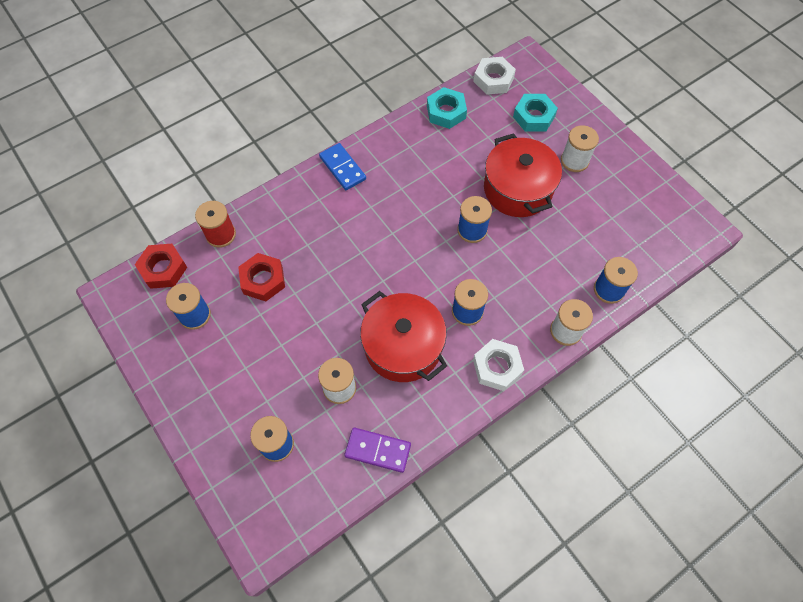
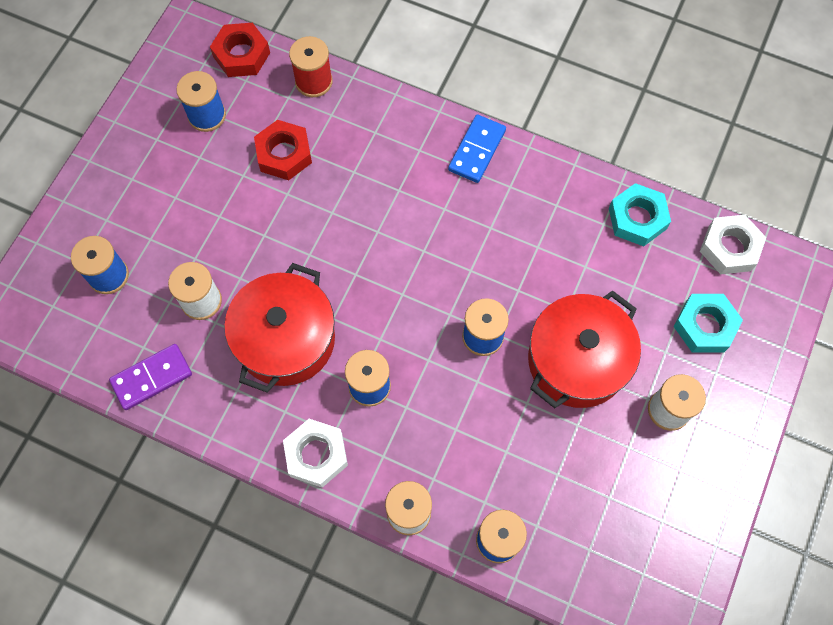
camera: 60 degrees right, 5 degrees up
(378, 450) = (152, 378): purple domino -> purple domino turned 75 degrees clockwise

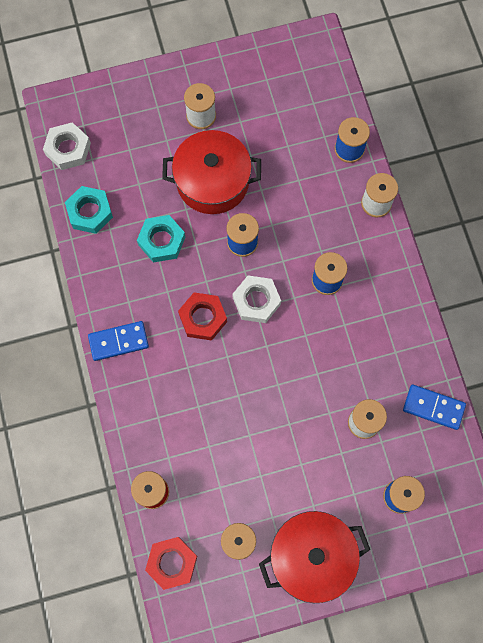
camera: 130 degrees left, 5 degrees up
(152, 378) = (433, 407): purple domino -> blue domino
(284, 154) = (223, 462): red nut -> red nut (203, 318)
(285, 339) = (342, 351): red pot -> red pot (312, 556)
(316, 455) = (390, 276): white nut -> white nut (256, 301)
(705, 326) = (132, 130): turquoise nut -> turquoise nut (161, 241)

